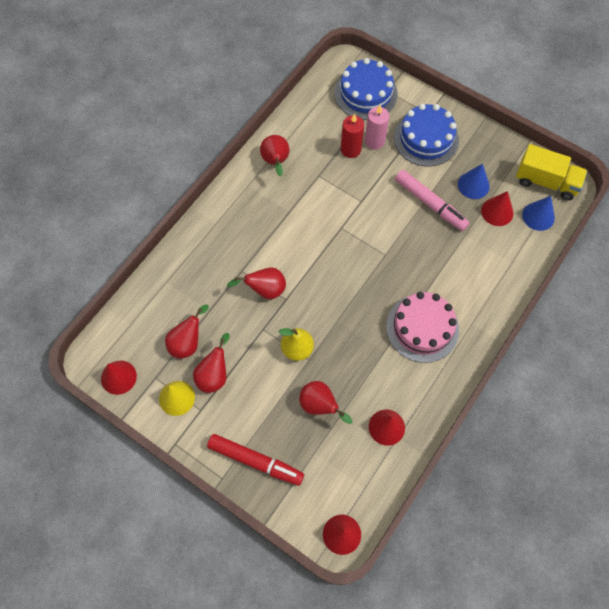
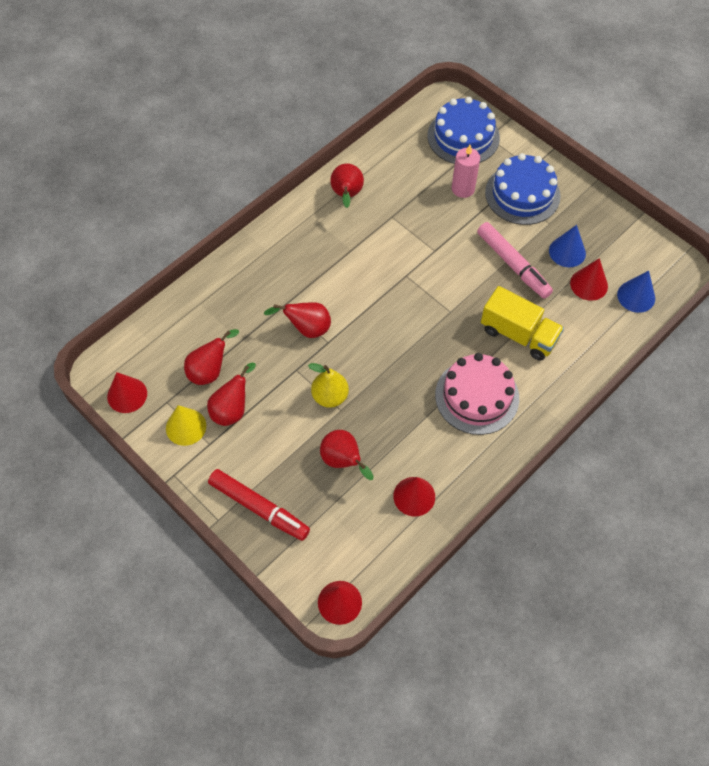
camera: 10 degrees right, 5 degrees down
(350, 149) = (434, 194): red candle -> none
(546, 182) = (653, 260): yellow truck -> yellow truck (518, 334)

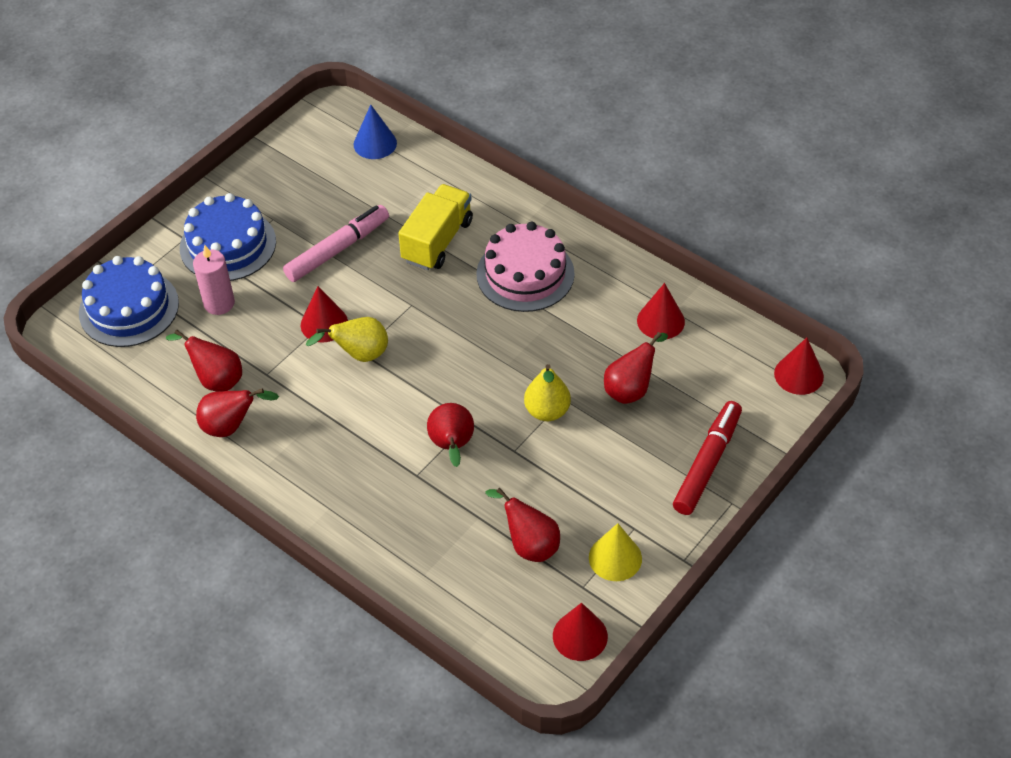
camera: 95 degrees left, 10 degrees down
(232, 409) = (582, 510): red pear -> red pear (216, 379)
(403, 274) = (359, 354): none -> yellow pear
(567, 252) = (316, 202): blue cone -> none
(589, 284) = (361, 182): red cone -> red cone (324, 323)

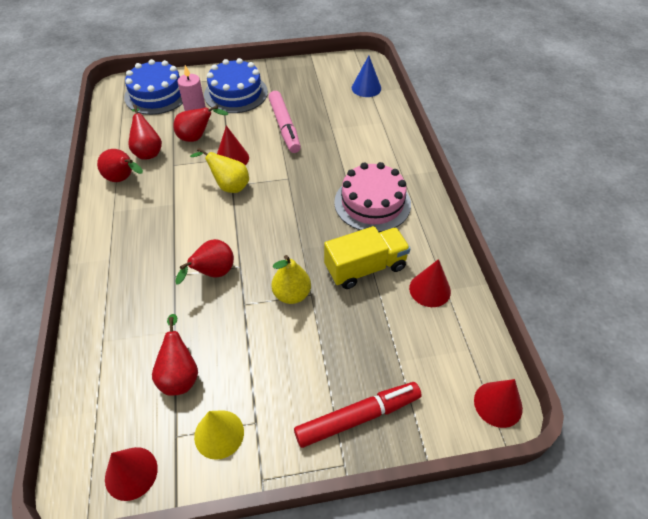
camera: 40 degrees right, 0 degrees up
(337, 249) = (284, 126): pink marker -> pink marker turned 75 degrees clockwise
(437, 241) = (342, 154): yellow truck -> yellow truck (365, 268)
(631, 389) = (361, 320): red pear -> red pear (197, 138)

